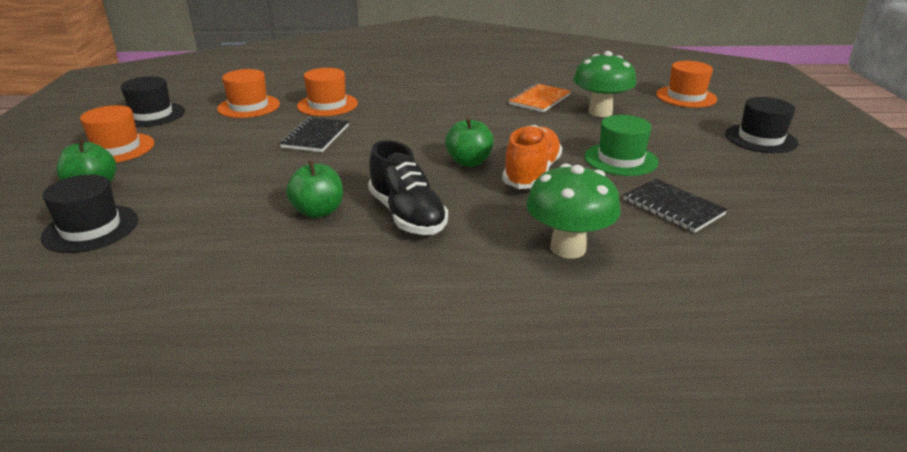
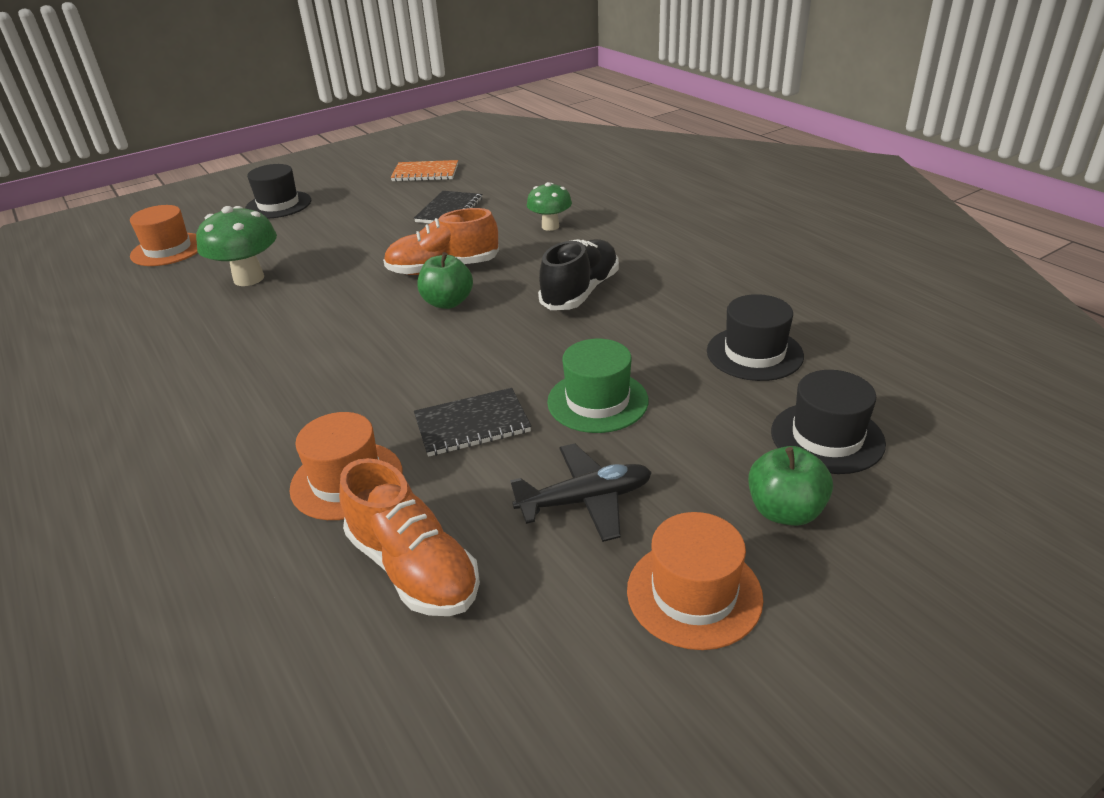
camera: 120 degrees left, 5 degrees up
(152, 115) = (551, 679): black hat -> black hat (754, 353)
(208, 145) = (585, 500): none -> black plane
(249, 106) = (413, 568): orange hat -> orange shoe
(318, 211) = (627, 332): green apple -> none
(540, 100) = (222, 322): orange notebook -> orange notebook (425, 173)
(568, 248) = (550, 226): green mushroom -> green mushroom, size x0.64
(620, 159) = (375, 243): green hat -> green hat (597, 401)

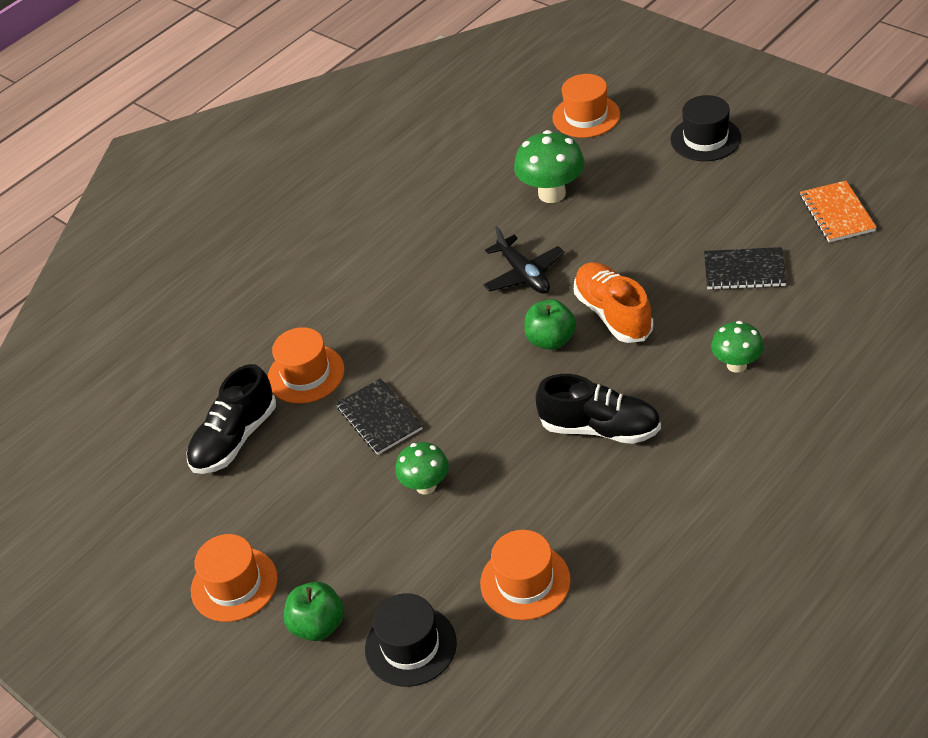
camera: 80 degrees right, 10 degrees up
(413, 568) = (234, 439): orange shoe -> black shoe
(585, 500) = (309, 508): black plane -> black plane (524, 274)
(597, 401) = (426, 486): green hat -> green mushroom
(754, 353) = (525, 581): black hat -> orange hat

